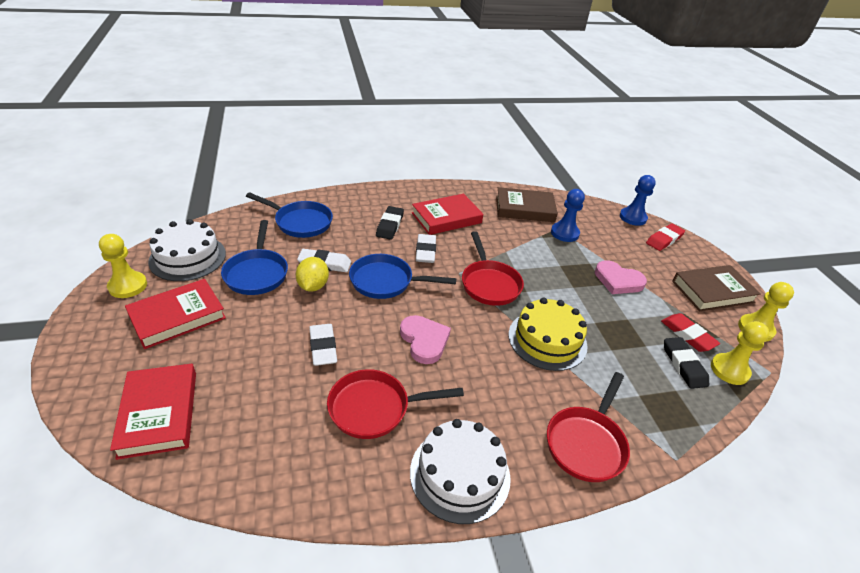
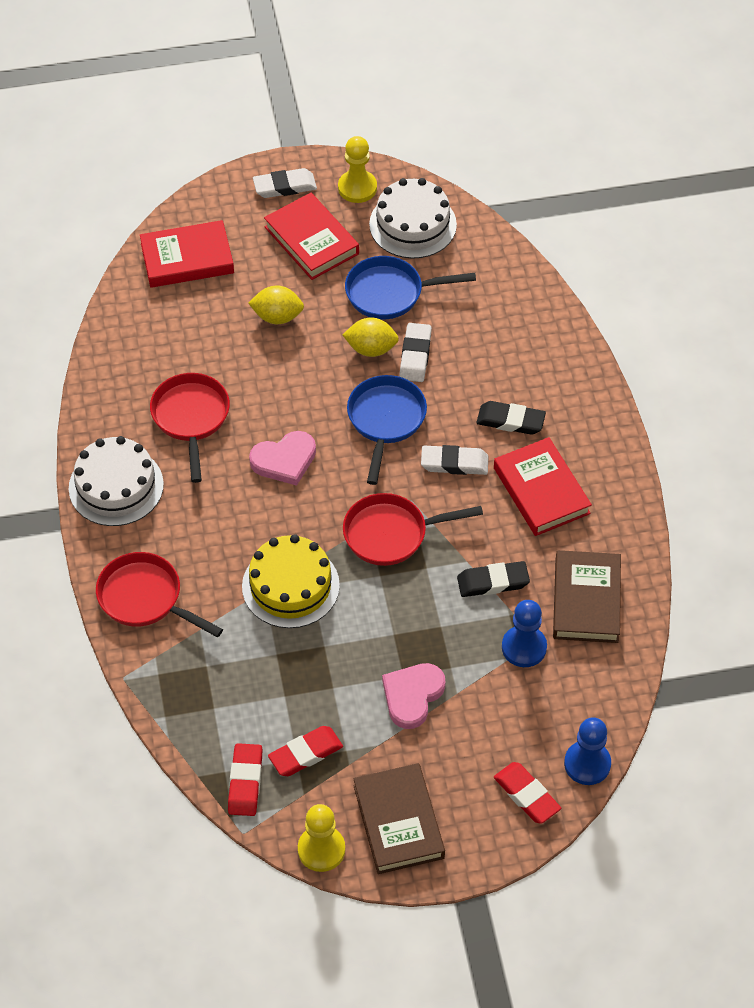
camera: 95 degrees right, 15 degrees up
(262, 342) = (277, 317): none -> yellow lemon
(300, 222) = (502, 320): blue pan -> none
(323, 347) = (271, 369): white eraser -> white eraser (285, 186)
(683, 365) = (252, 730): black eraser -> black eraser (493, 582)
(729, 370) = (245, 782): yellow pawn -> red eraser

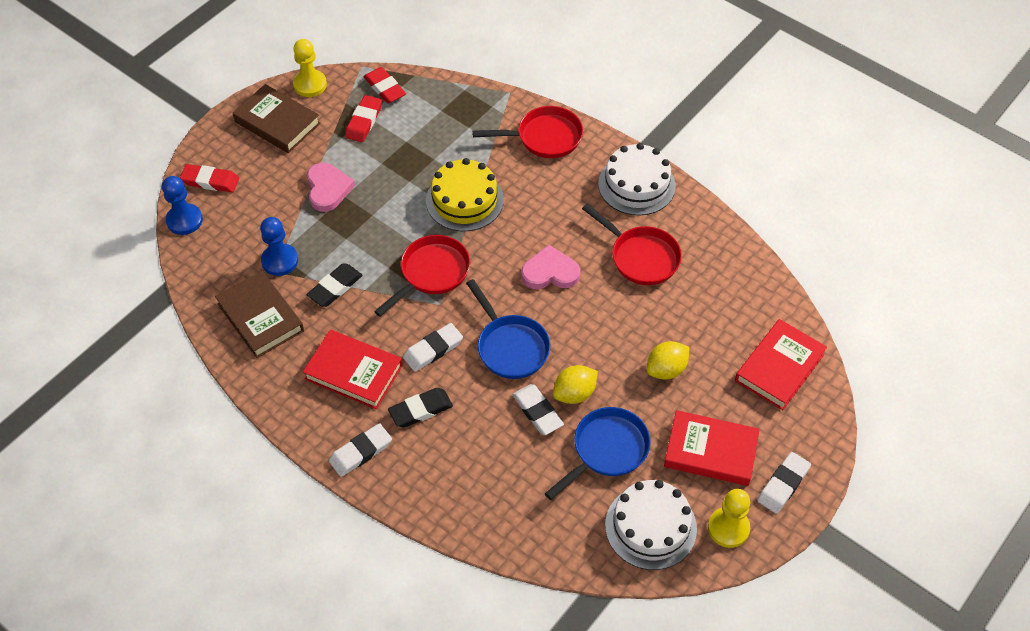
camera: 140 degrees right, 0 degrees up
(284, 460) = (550, 272): pink heart -> pink heart turned 60 degrees clockwise
(590, 421) = (360, 452): none -> white eraser

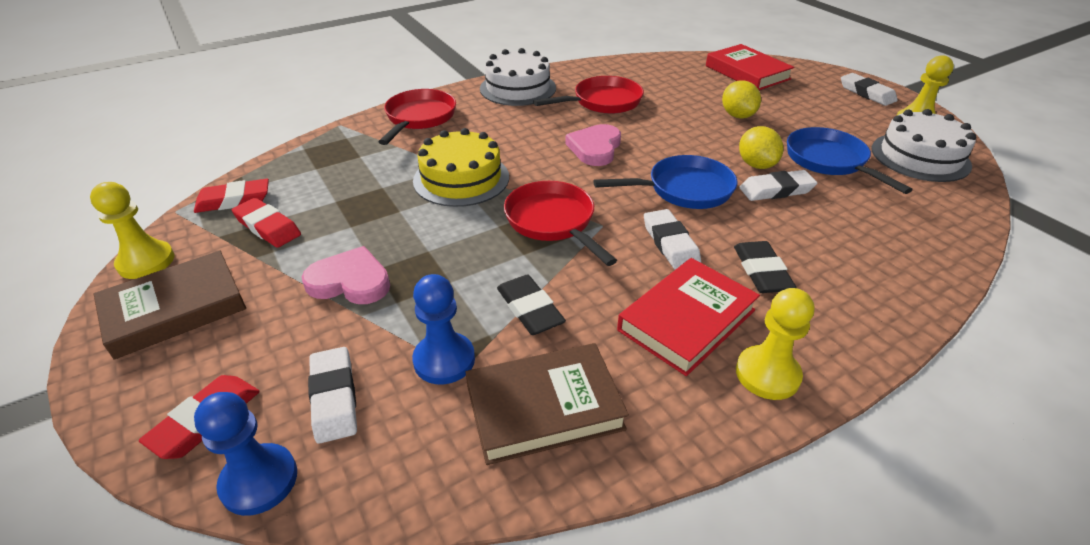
camera: 70 degrees left, 15 degrees down
(319, 421) = (767, 374): none -> yellow pawn
(360, 452) = (827, 340): white eraser -> white eraser (334, 398)
(710, 451) = (832, 114): red book -> none

